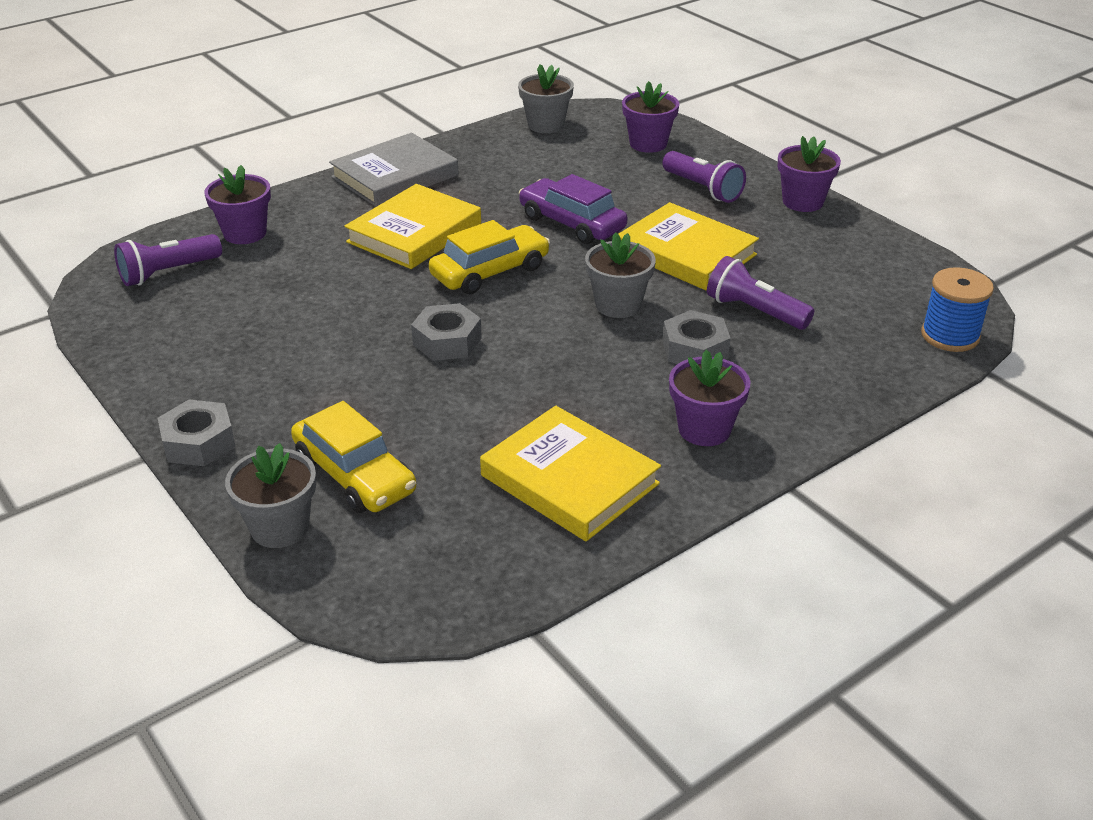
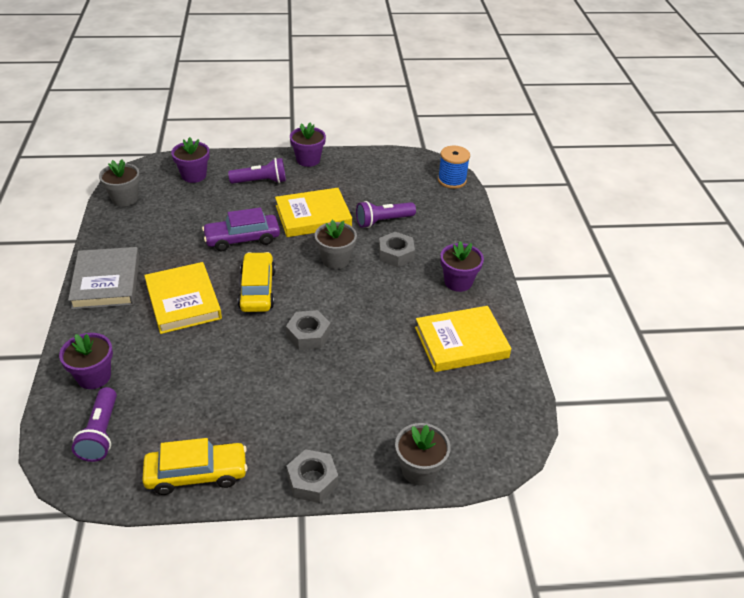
camera: 60 degrees left, 5 degrees up
(354, 475) = (397, 421): yellow car -> yellow car (196, 474)

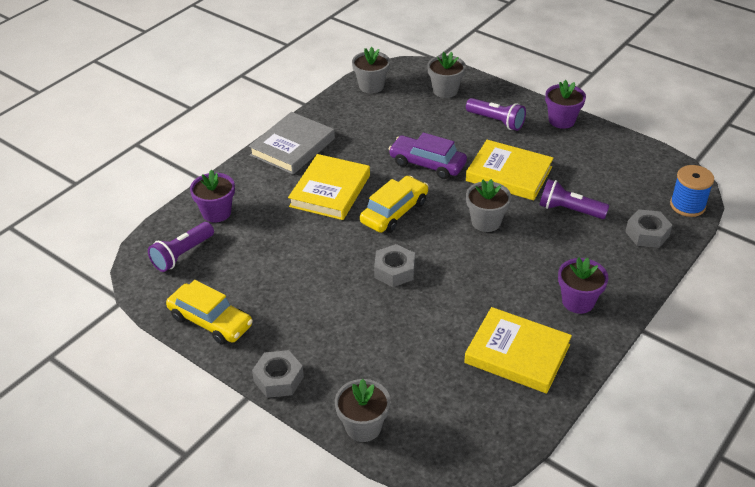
camera: 45 degrees right, 0 degrees up
(194, 175) = (445, 90): purple flower pot -> grey flower pot
(396, 254) = (547, 245): grey nut -> grey nut (647, 234)

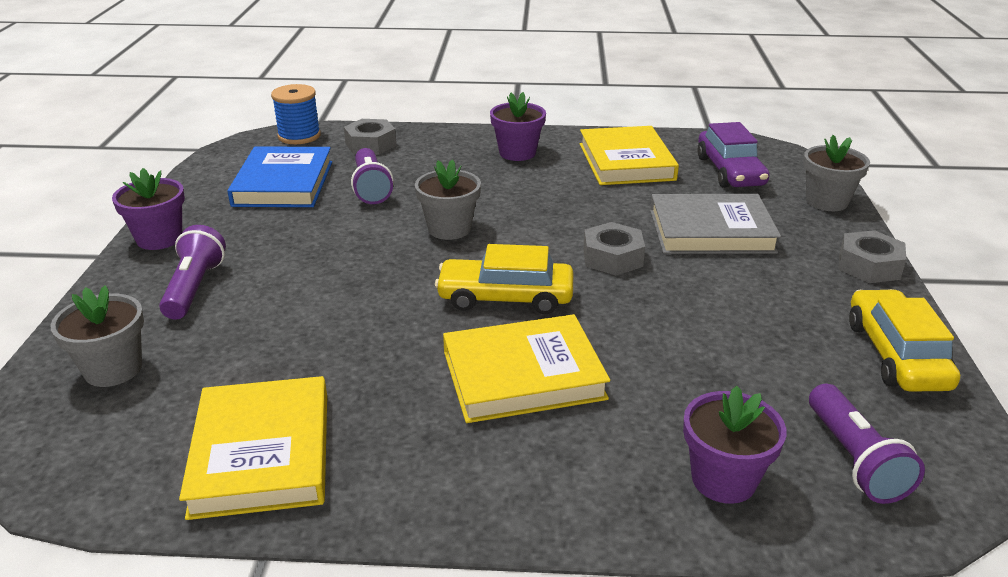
camera: 125 degrees left, 10 degrees down
(182, 254) = (854, 459): purple flashlight -> purple flashlight turned 75 degrees clockwise
(292, 147) = (445, 483): grey book -> grey book (711, 231)
(371, 86) = (137, 474): grey flower pot -> none
(427, 164) = (363, 310): purple car -> purple car (730, 171)
(509, 174) = (331, 241): yellow book -> yellow book (262, 453)
(604, 177) = (283, 183): none -> blue book

